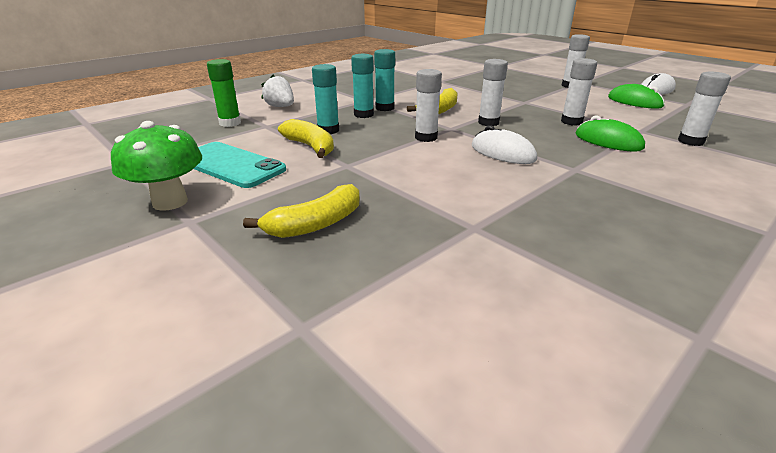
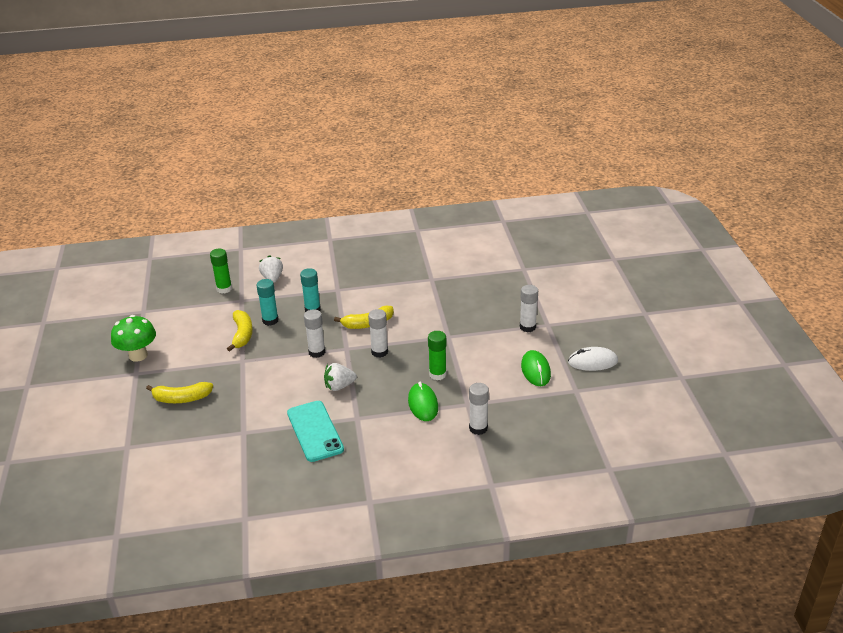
camera: 35 degrees right, 5 degrees up
(230, 165) = (187, 335): turquoise phone -> turquoise phone (315, 431)
(384, 108) = (336, 306): turquoise glue stick -> none
(502, 153) = (339, 386): white mouse -> white strawberry
(571, 122) = (437, 374): white glue stick -> green glue stick

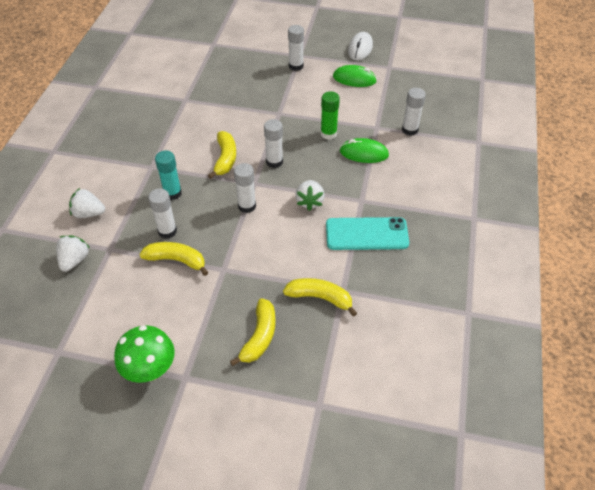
camera: 70 degrees left, 15 degrees up
(224, 289) = (74, 260): green glue stick -> white strawberry
(231, 421) = (320, 298): none -> yellow banana
(270, 320) = (167, 231): turquoise glue stick -> white glue stick

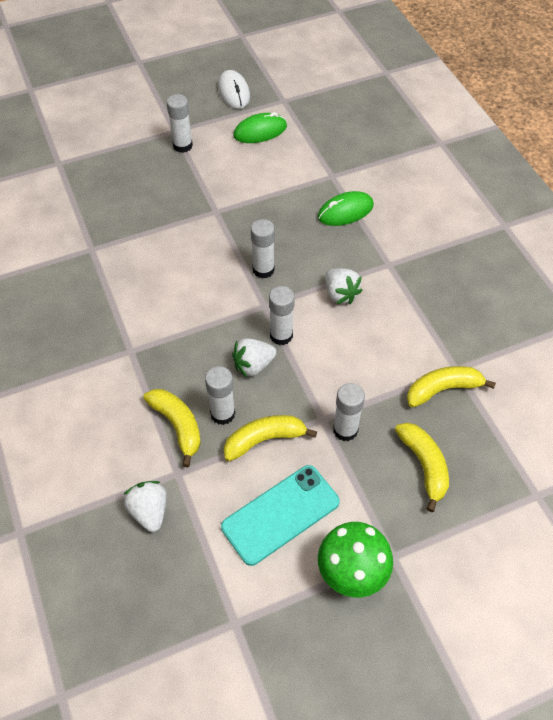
camera: 35 degrees left, 5 degrees up
(89, 213) = (110, 447): white strawberry -> white strawberry (253, 365)
(172, 193) = (186, 367): turquoise glue stick -> none
(225, 158) = (206, 295): yellow banana -> yellow banana (177, 425)
(328, 134) = (290, 208): green glue stick -> none
(366, 234) = (425, 297): turquoise phone -> turquoise phone (280, 514)
(410, 130) = (367, 162): white glue stick -> white glue stick (345, 430)

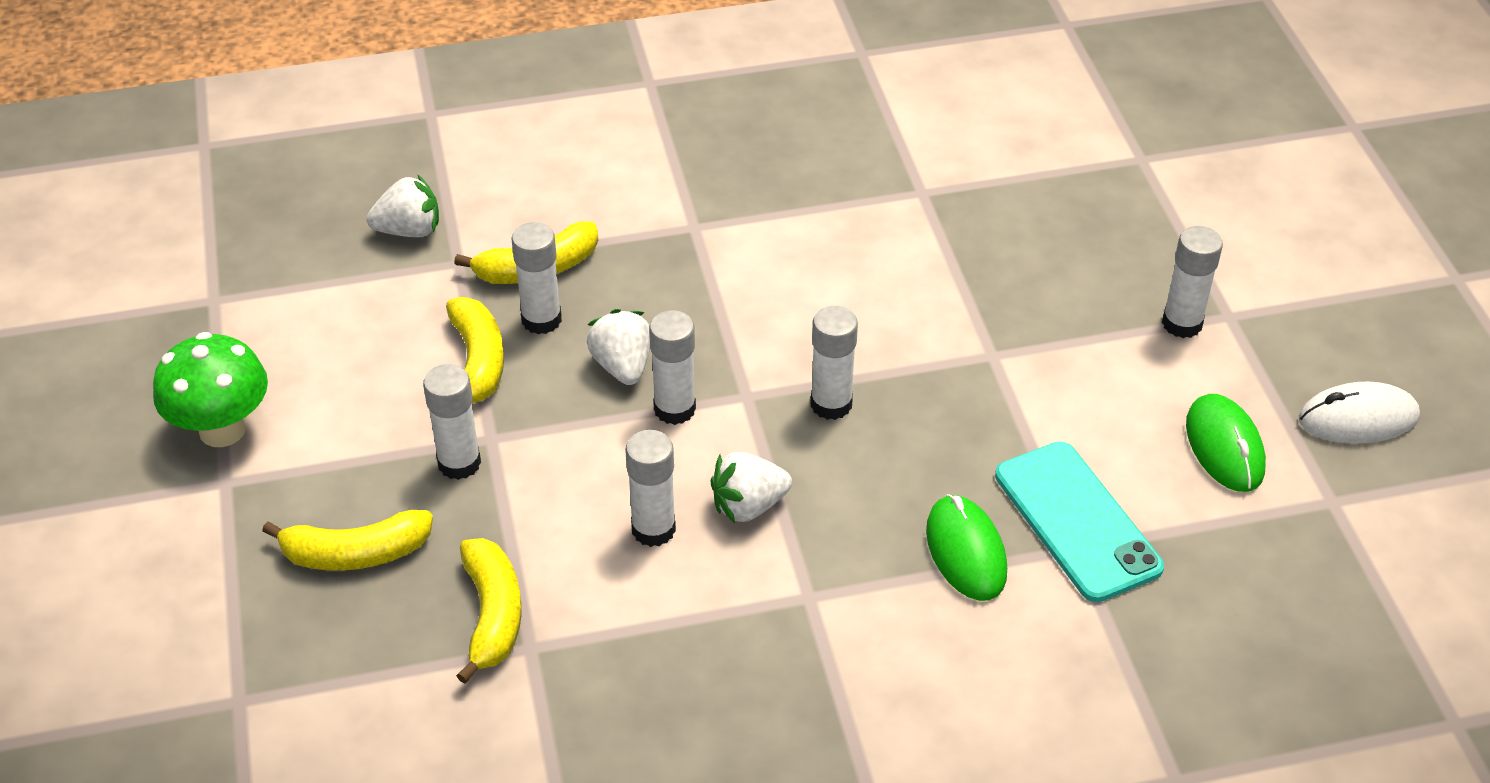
camera: 100 degrees right, 10 degrees down
(280, 514) = (346, 364): turquoise phone -> turquoise phone (1077, 521)
(366, 330) = (653, 529): none -> white glue stick

